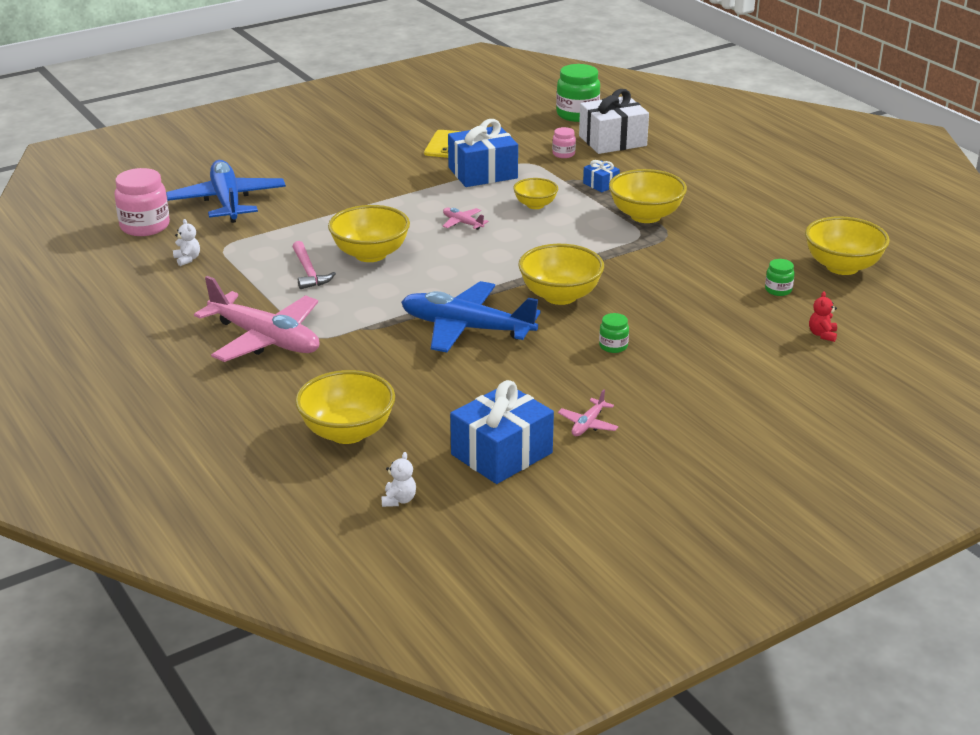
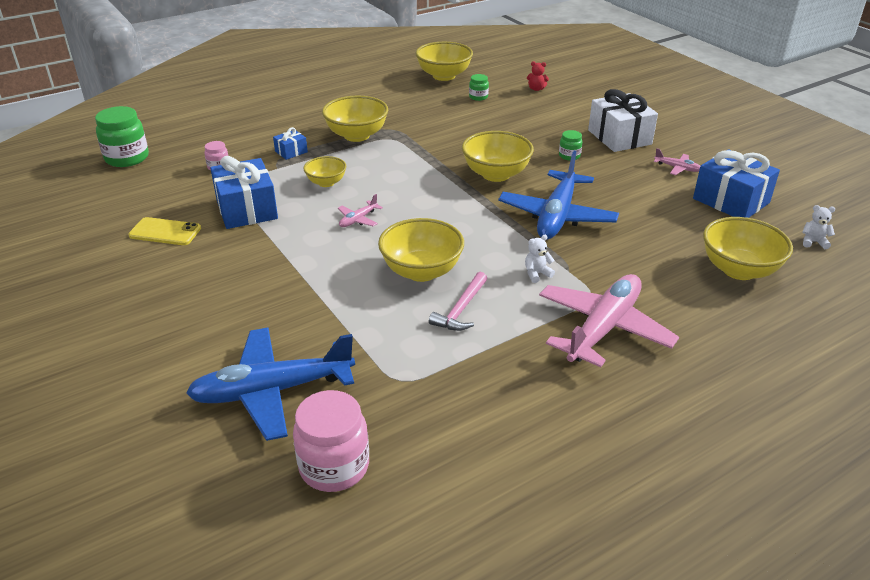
camera: 90 degrees left, 5 degrees up
(187, 259) = (432, 409): white teddy bear -> white teddy bear (537, 274)
(309, 272) = (461, 309): pink hammer -> pink hammer turned 135 degrees clockwise
(612, 141) = (199, 143): white gift -> white gift (619, 137)

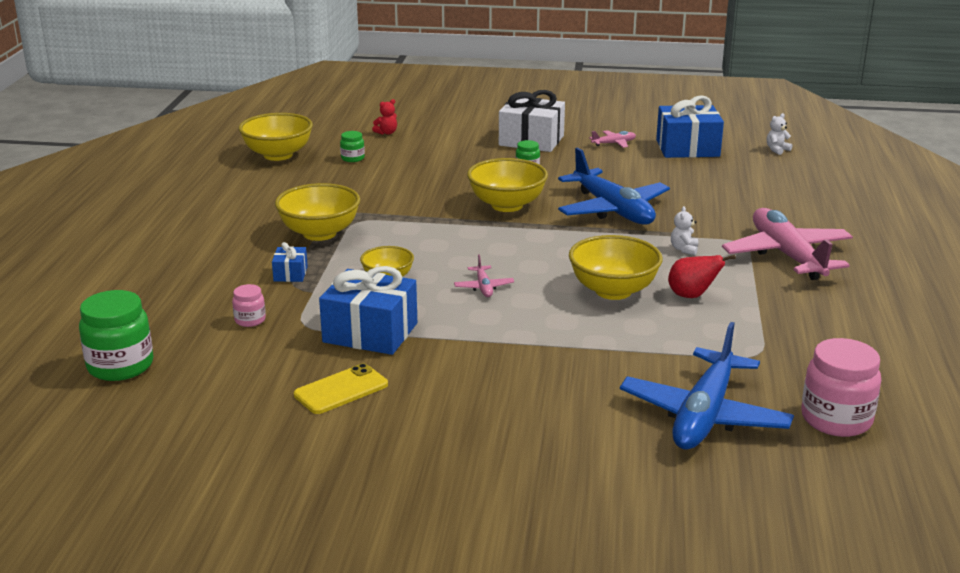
camera: 50 degrees left, 10 degrees down
(461, 309) = (692, 296): pink hammer -> red pear
(739, 270) = (777, 184): yellow bowl -> none

